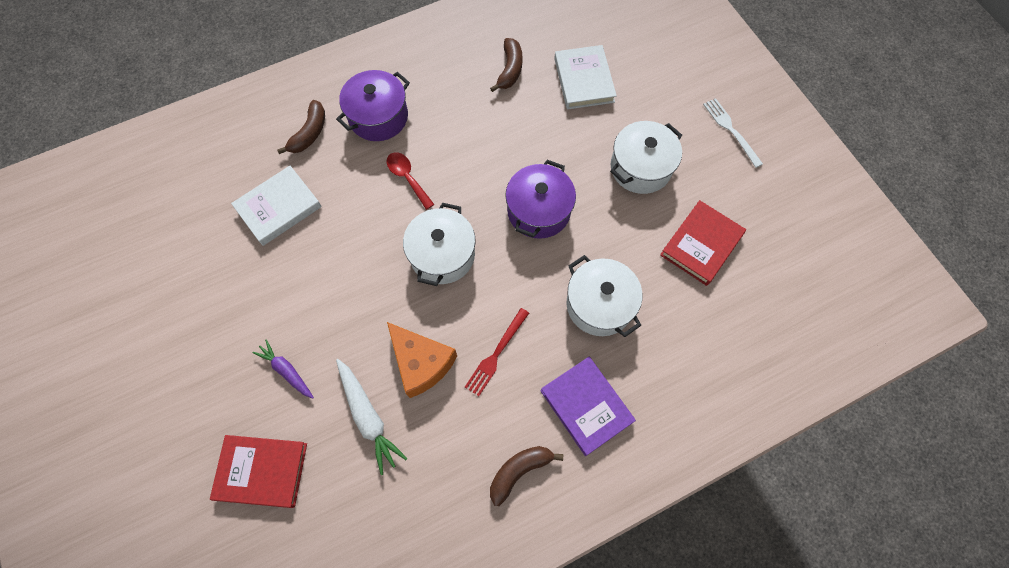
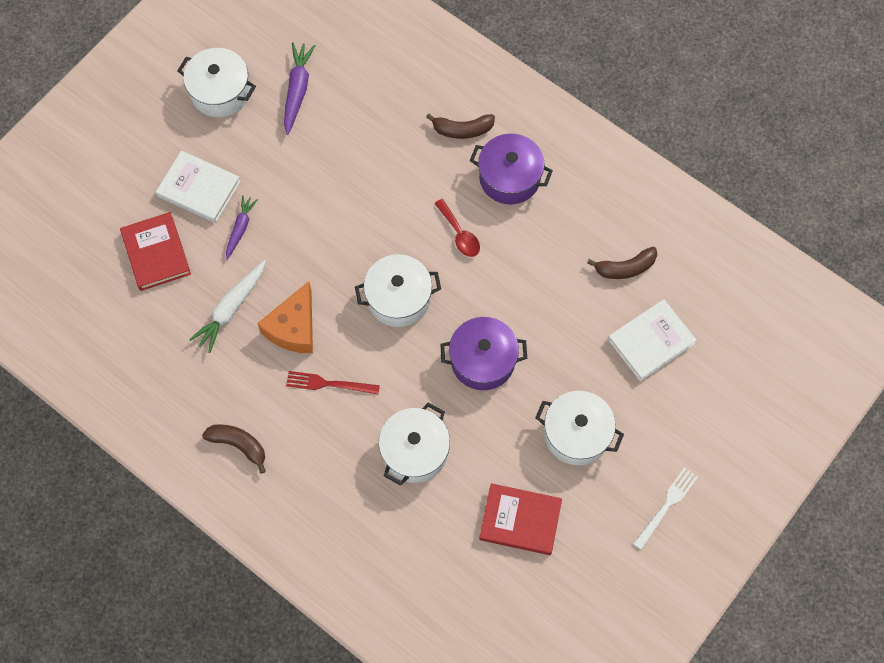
camera: 65 degrees right, 0 degrees up
(124, 328) = (220, 92): none -> white pot
(174, 254) = (297, 90): none -> purple carrot
(278, 207) = (378, 145): white book -> white book (199, 189)
(408, 178) = (459, 234): red spoon -> red spoon turned 120 degrees clockwise
(586, 406) = (316, 477): purple book -> none

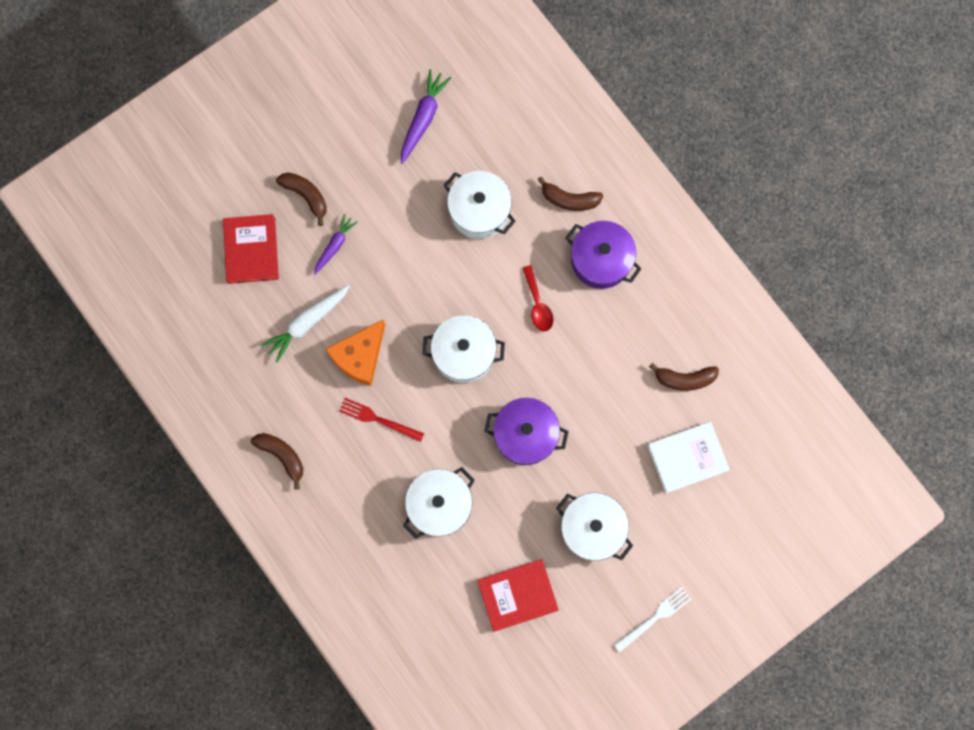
camera: 15 degrees right, 10 degrees up
(199, 189) = (306, 196): white book -> brown banana
(220, 92) = (350, 102): white pot -> white pot (479, 211)
(520, 520) = (517, 595): red book -> red book turned 45 degrees counterclockwise

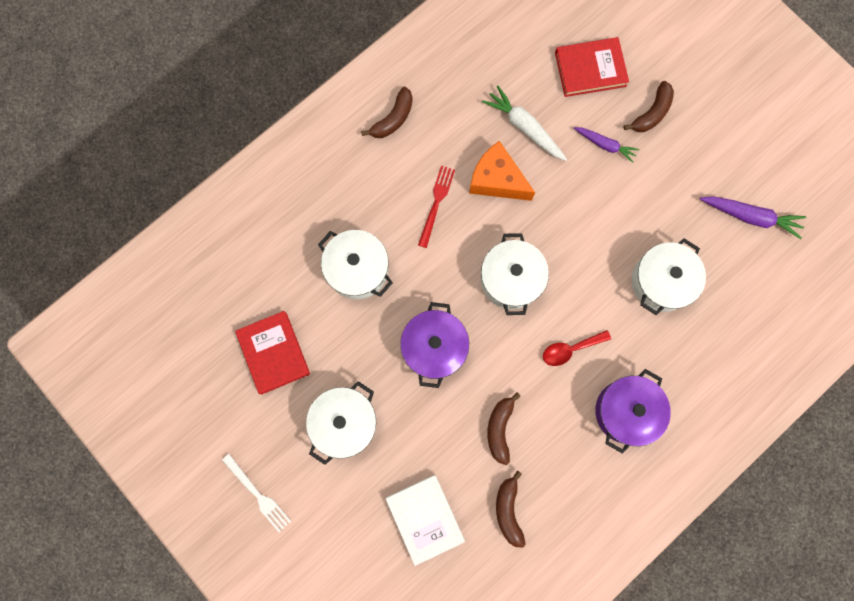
camera: 85 degrees right, 0 degrees up
(569, 199) = (687, 373): brown banana -> brown banana (499, 429)

